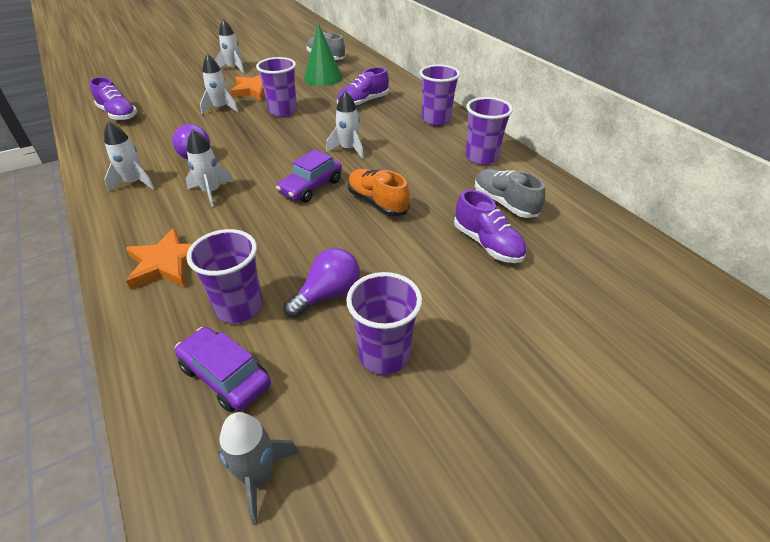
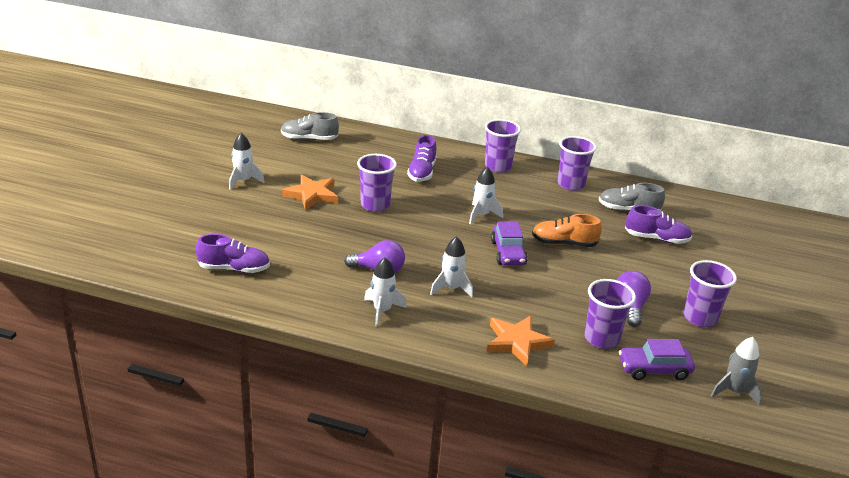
camera: 45 degrees left, 10 degrees down
(221, 108) = (317, 224): white rocket -> none
(323, 78) = (346, 161): green cone -> none

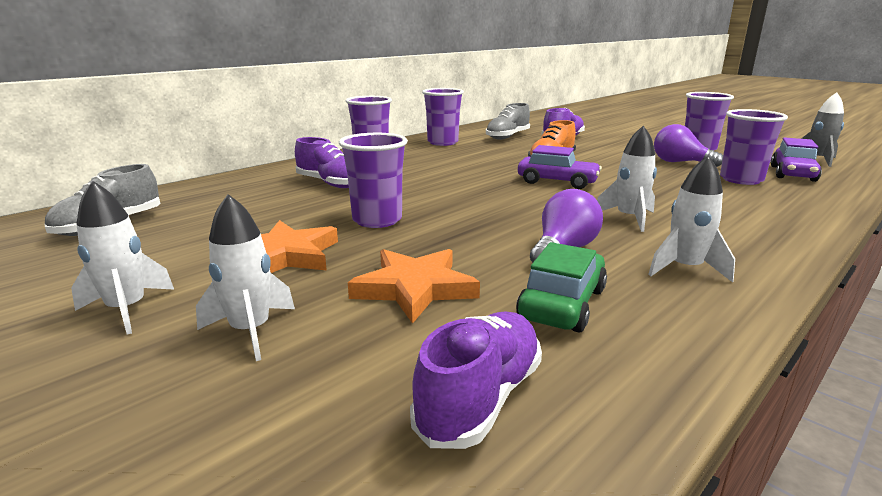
camera: 60 degrees left, 10 degrees down
(315, 277) = (562, 304): none -> green car
(481, 215) = (465, 178): white rocket -> white rocket (251, 331)
(517, 342) = (758, 210): orange star -> orange star (415, 288)

